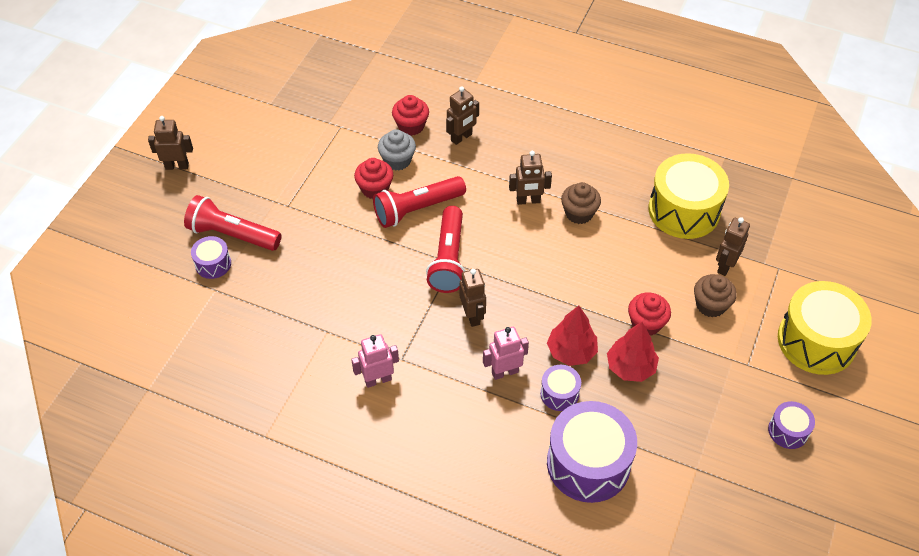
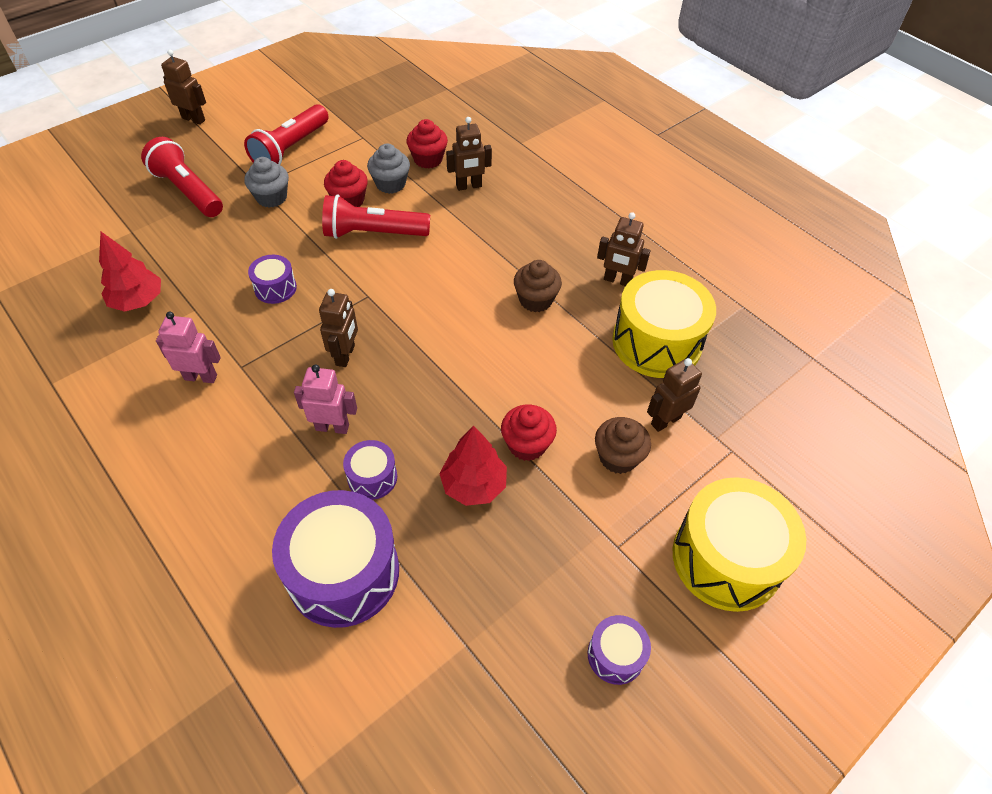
camera: 25 degrees right, 0 degrees up
(213, 264) = (149, 209): purple drum -> purple drum (275, 288)
(309, 212) = (271, 197): none -> grey cupcake
(448, 259) = (366, 290): red flashlight -> red flashlight (291, 148)
(528, 201) = (491, 268): brown robot -> brown robot (617, 280)
(571, 351) = (420, 437): red tree -> red tree (138, 301)

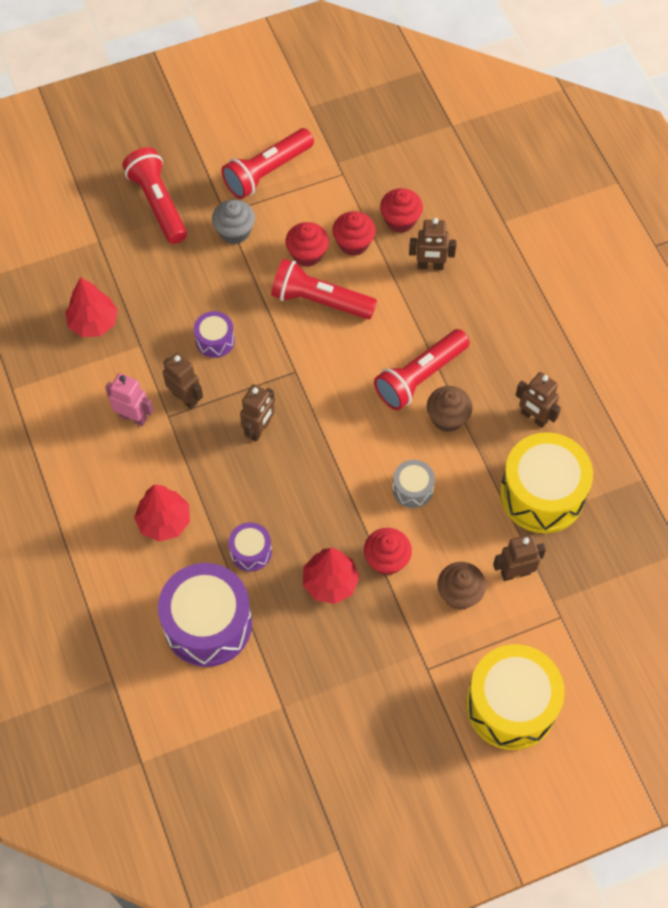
camera: 20 degrees right, 10 degrees up
(193, 119) = (180, 107): brown robot -> brown robot (185, 398)
(261, 473) = (164, 521): none -> red tree
(332, 427) = (230, 496): pink robot -> none
(390, 184) = (353, 243): grey cupcake -> red cupcake
(495, 272) = (420, 377): none -> red flashlight
(527, 370) = (412, 489): none -> grey drum
(615, 655) = (391, 749): purple drum -> none

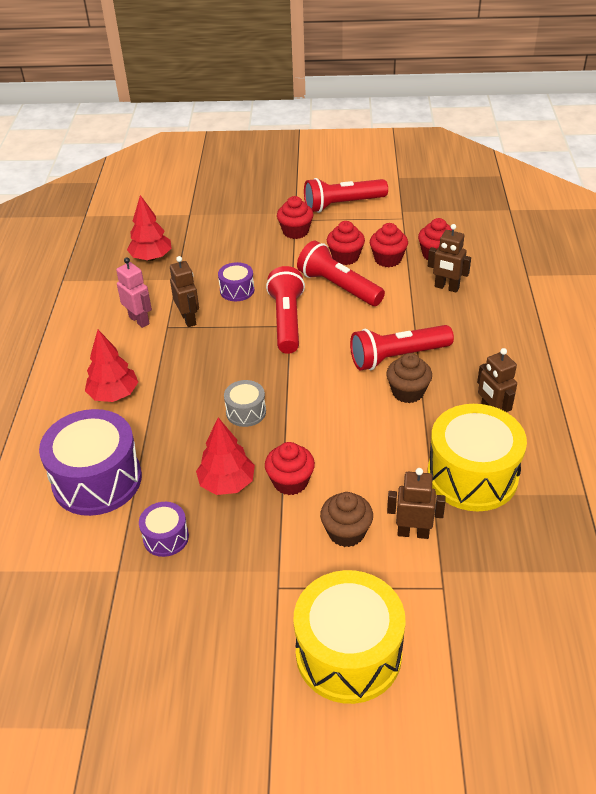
camera: 25 degrees right, 20 degrees down
(158, 204) = (247, 204): red flashlight -> red flashlight (287, 321)
(234, 231) = (295, 231): grey cupcake -> red cupcake
(251, 551) = (171, 438): purple drum -> purple drum (166, 537)
(259, 429) = (235, 355): brown robot -> none
(412, 489) = (346, 435): grey drum -> grey drum (246, 412)

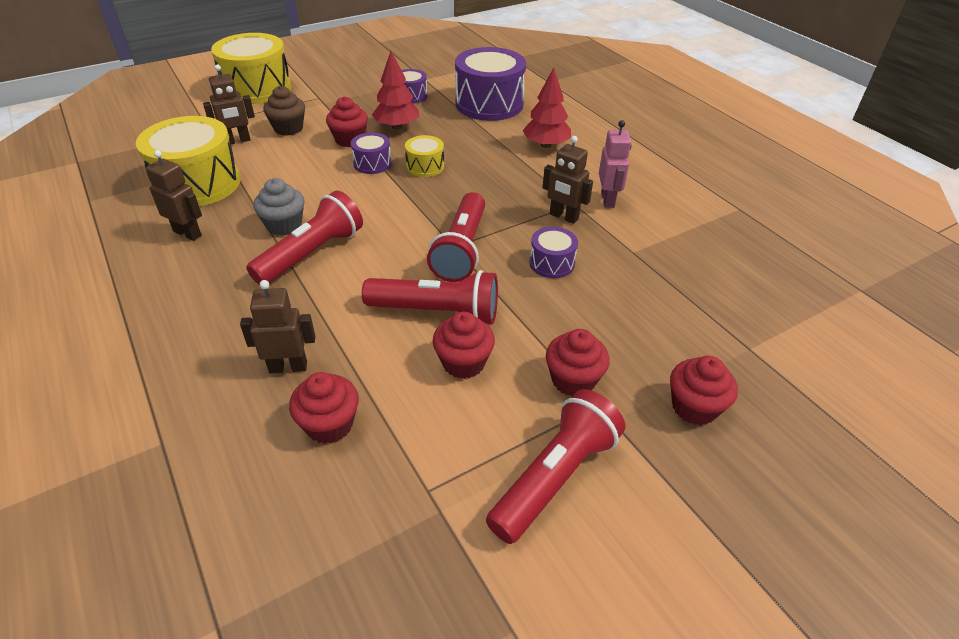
camera: 145 degrees right, 0 degrees up
(139, 320) = (608, 200): pink robot -> pink robot turned 105 degrees counterclockwise
(151, 257) = (696, 265): red tree -> none
(246, 412) = (425, 166): grey drum -> yellow drum
(287, 321) = (461, 249): red flashlight -> red flashlight turned 45 degrees clockwise
(291, 435) = (372, 163): none -> purple drum
(388, 259) = (399, 384): red cupcake -> red cupcake (694, 407)
(407, 392) = (284, 225): brown cupcake -> grey cupcake

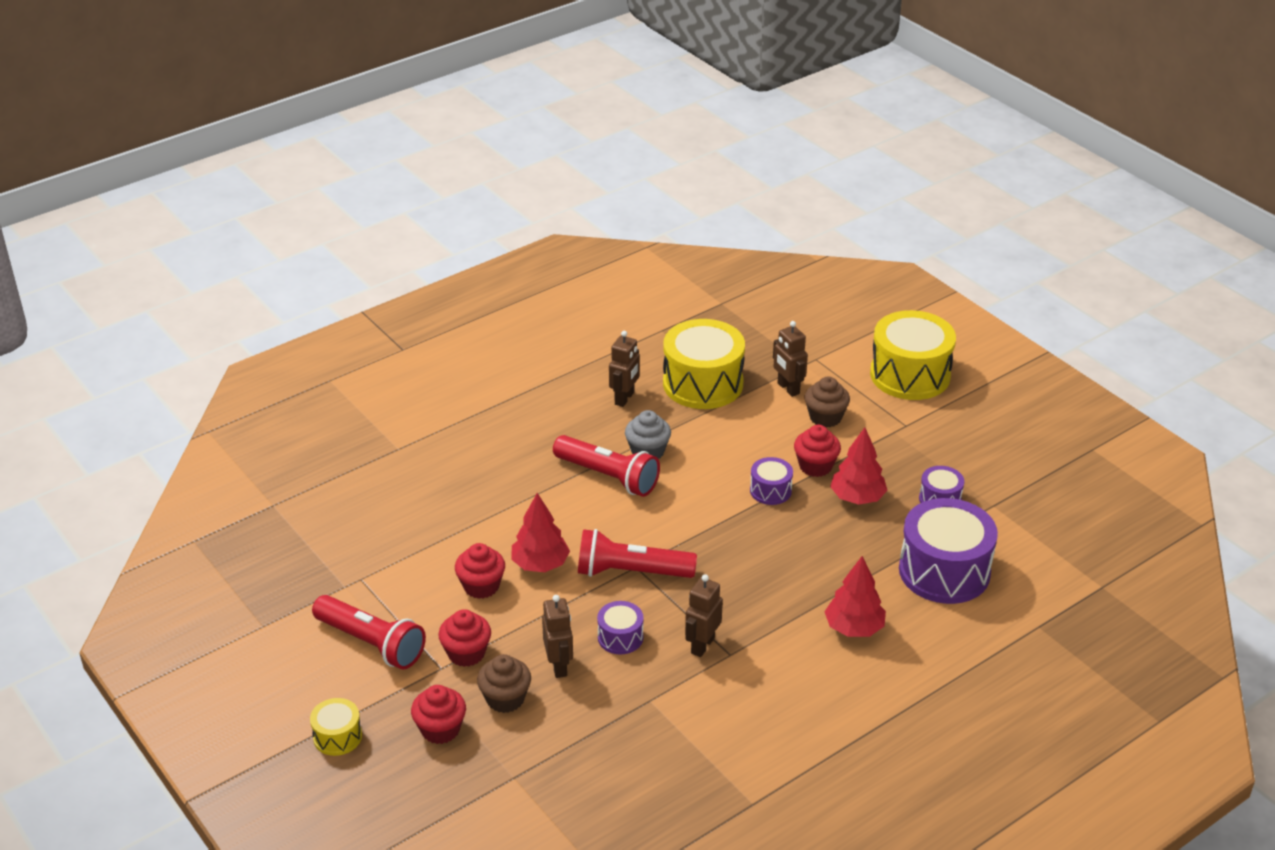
camera: 85 degrees right, 5 degrees down
(288, 367) = (470, 491): brown robot -> brown robot (559, 666)
(329, 424) = (416, 522): red cupcake -> none
(425, 166) = (775, 530): yellow drum -> yellow drum (337, 736)
(436, 312) = (540, 564): red flashlight -> red tree
(608, 200) = (744, 683): pink robot -> none
(641, 350) = (505, 698): none -> brown cupcake

